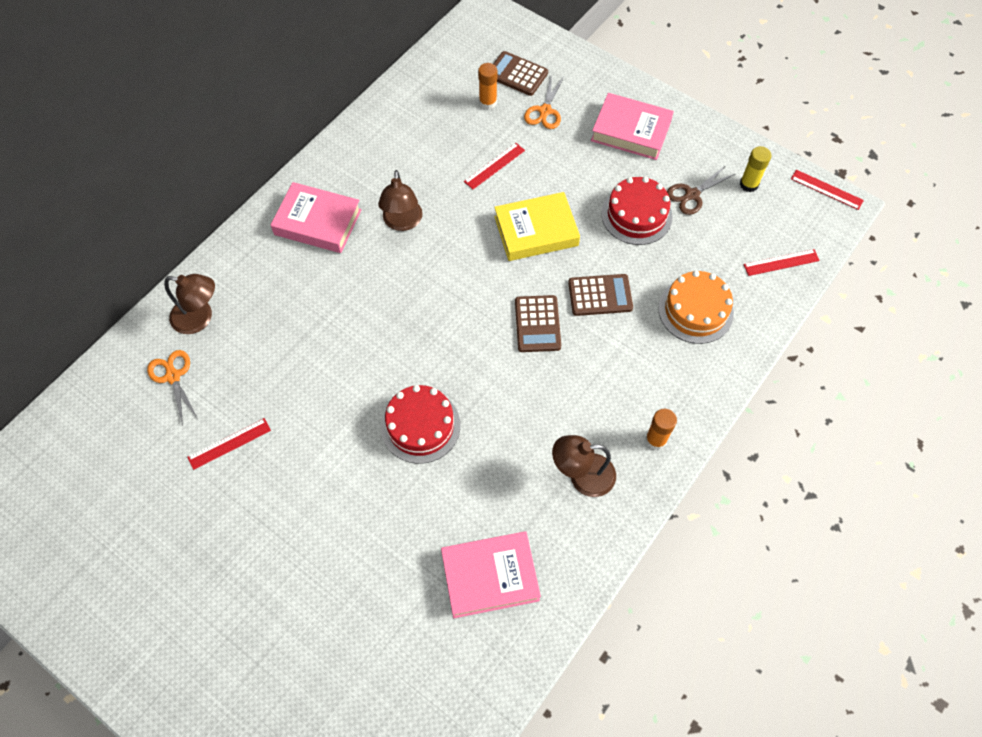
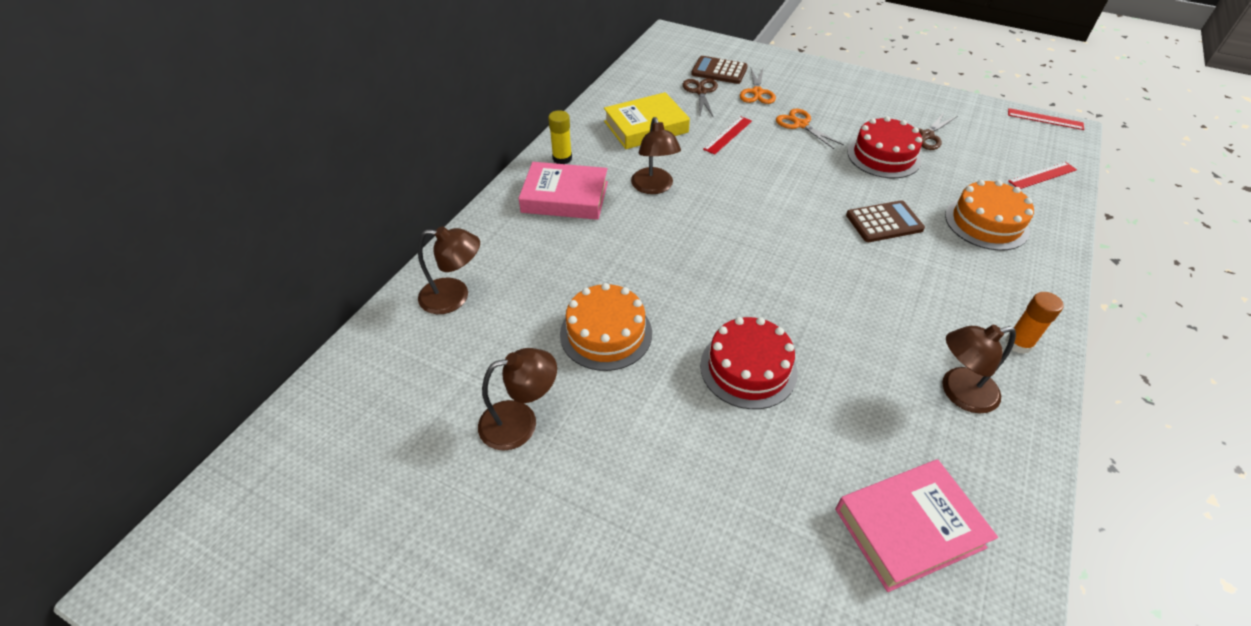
camera: 10 degrees left, 15 degrees down
(173, 376) = (433, 359): orange scissors -> orange scissors (800, 125)
(229, 443) = (520, 422): red ruler -> brown lamp
(315, 374) = (606, 333): none -> orange cake
(488, 102) = (701, 92): orange glue stick -> brown scissors
(536, 231) = (792, 179): yellow book -> yellow book (646, 127)
(537, 324) = (833, 254): brown calculator -> none
(631, 131) = (843, 98): pink book -> none
(749, 184) = (973, 123): yellow glue stick -> yellow glue stick (562, 158)

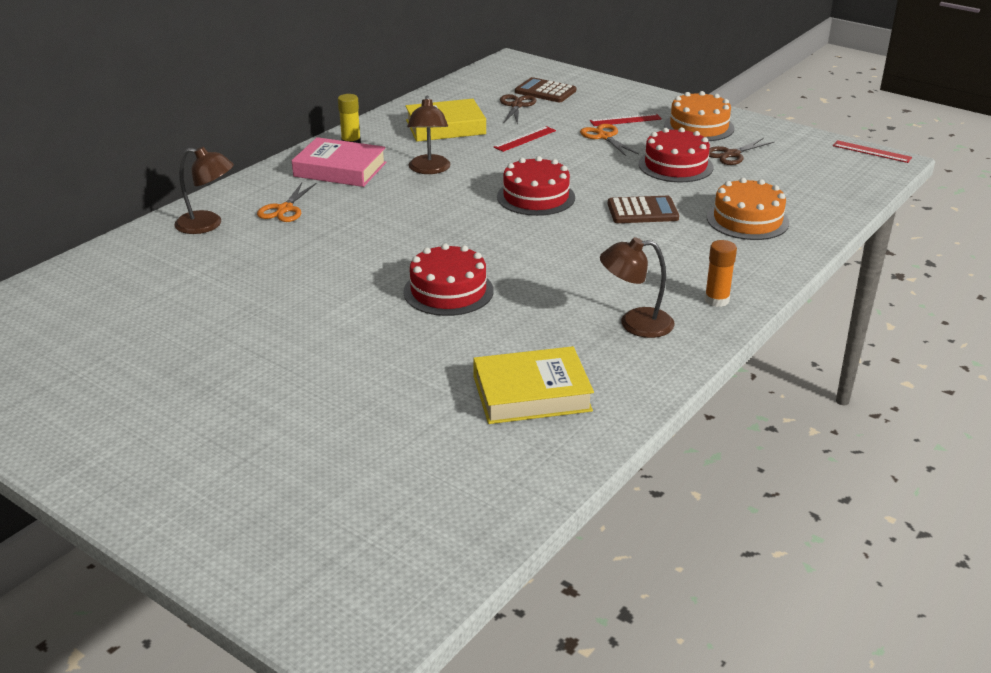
camera: 10 degrees right, 15 degrees down
(520, 422) = (230, 302): brown lamp -> none
(606, 333) = (331, 258): orange cake -> orange cake (699, 127)
(757, 92) = (575, 110): orange scissors -> orange scissors (285, 209)
(774, 214) = (536, 197): none -> red cake
(909, 528) = (531, 393): pink book -> yellow book
(1042, 175) = (834, 192): red ruler -> red ruler (625, 120)

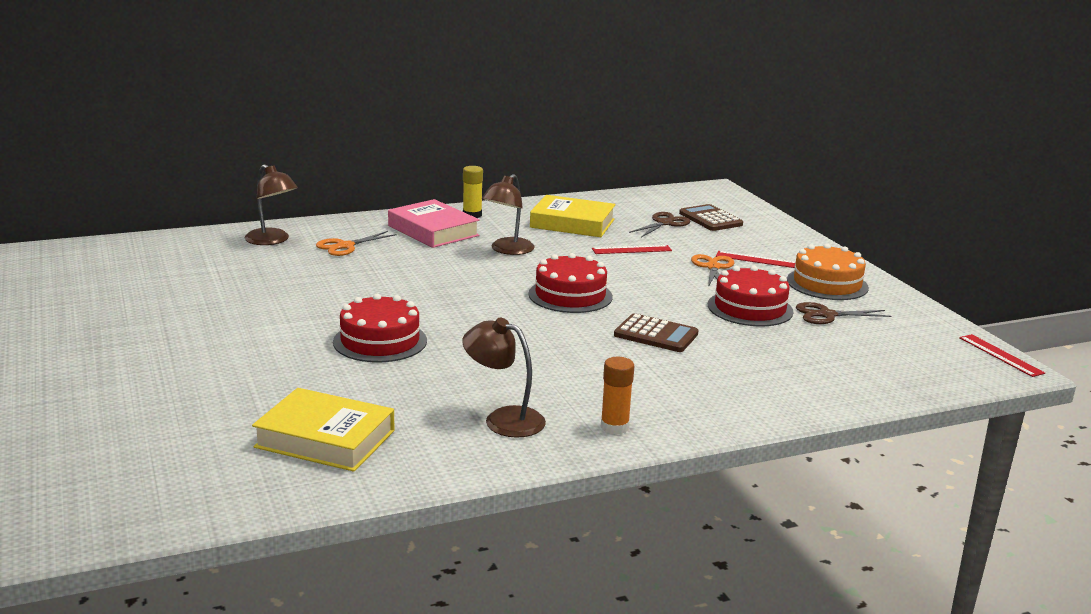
camera: 30 degrees right, 10 degrees down
(747, 220) = (755, 373): orange cake -> none

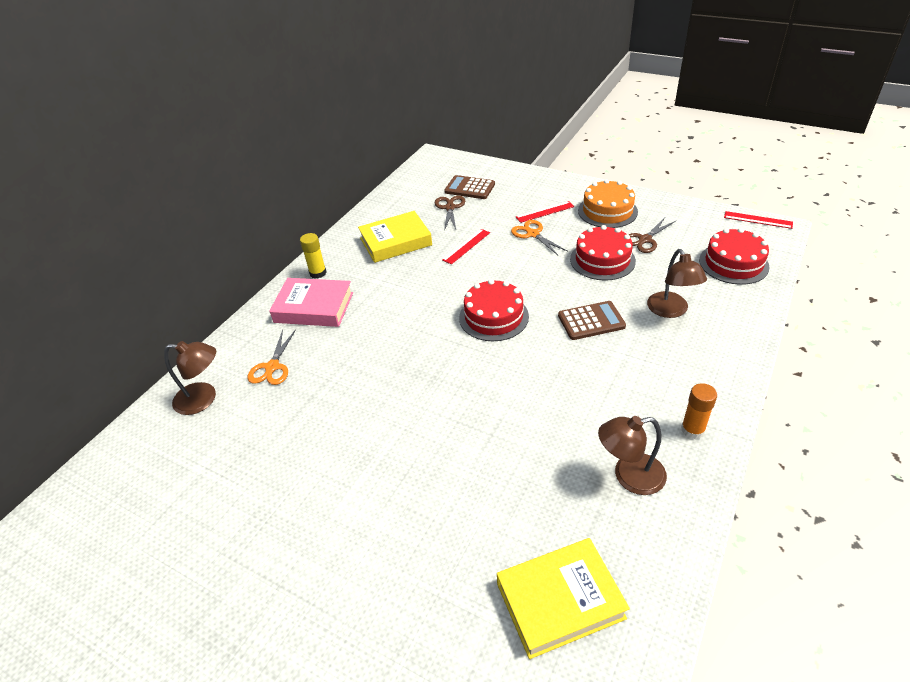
camera: 35 degrees left, 20 degrees up
(380, 341) = (444, 457): red cake -> red cake (733, 263)
(507, 250) = (392, 296): brown lamp -> brown lamp (671, 311)

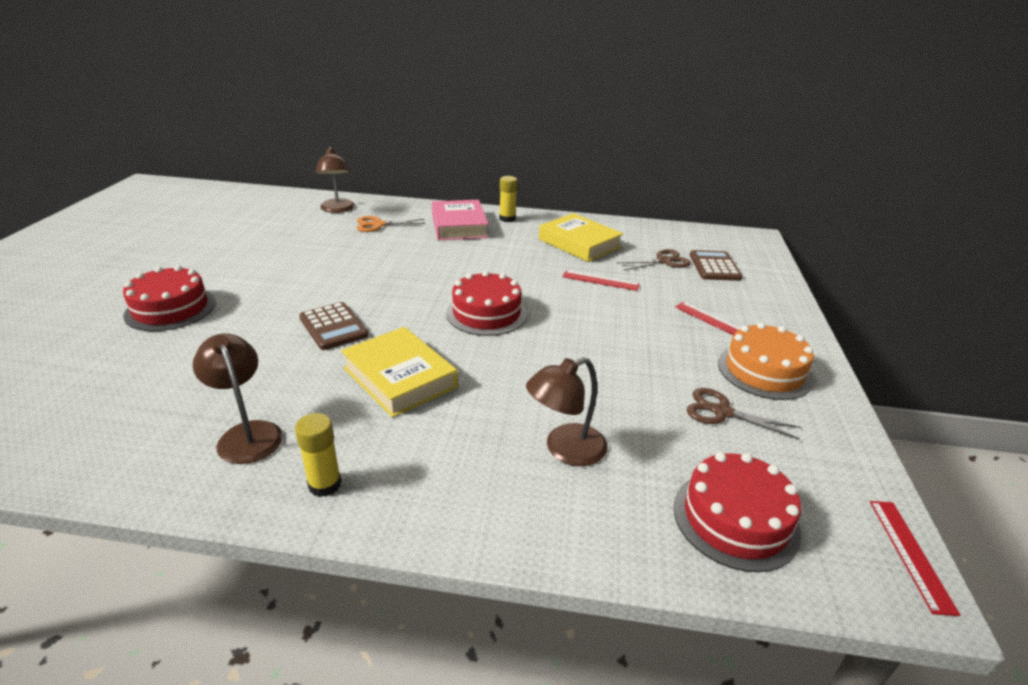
camera: 65 degrees right, 10 degrees down
(533, 234) = (658, 318): orange scissors -> none
(560, 600) = (93, 401): yellow book -> yellow book (399, 377)
(591, 321) = (509, 380): brown calculator -> brown calculator (333, 327)
(602, 260) = (643, 377): red cake -> red cake (170, 308)
(692, 430) = (325, 484): orange glue stick -> yellow glue stick

